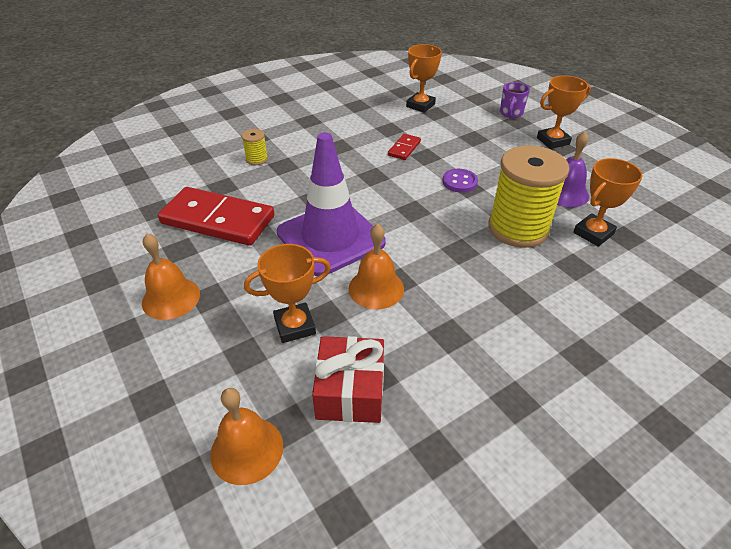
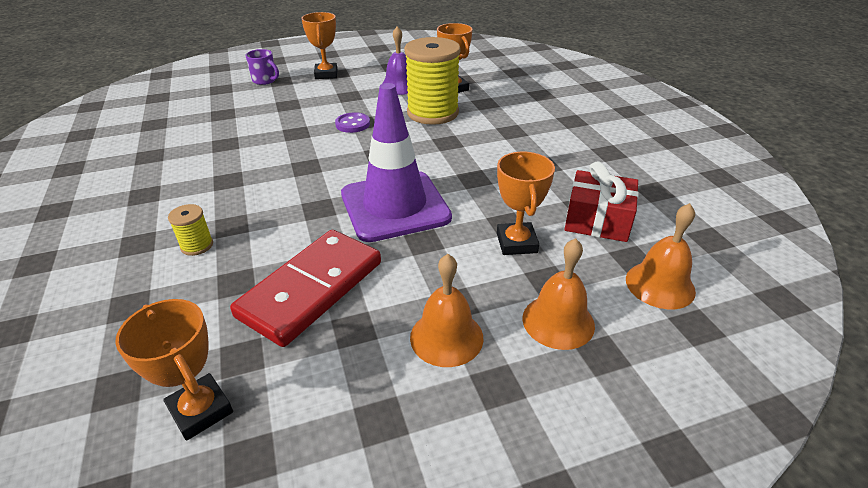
camera: 75 degrees left, 5 degrees down
(376, 288) = (480, 190): orange bell -> orange bell (558, 321)
(404, 148) = (272, 141): red domino -> none
(420, 105) = (198, 119): orange trophy -> orange trophy (200, 410)

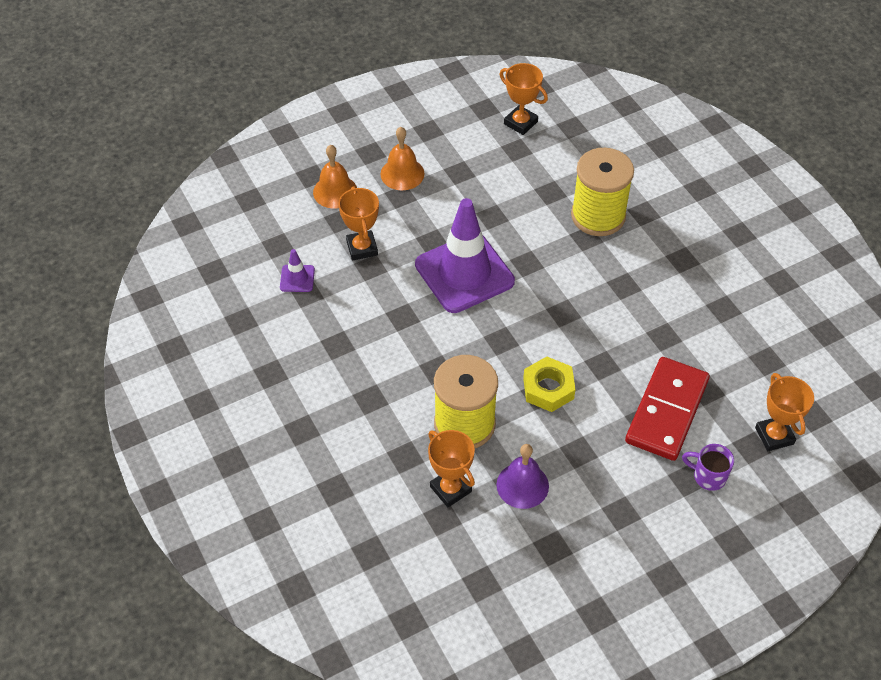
camera: 170 degrees right, 15 degrees up
(197, 245) = (598, 216): yellow spool -> yellow spool, size x2.34
(311, 289) = (497, 193): red domino -> red domino (666, 411)
(326, 74) = (635, 506): orange trophy -> orange trophy (774, 436)
(352, 124) = (548, 388): purple button -> yellow nut
(597, 220) = (297, 278): red gift -> purple traffic cone
(660, 285) = (264, 225): orange bell -> none

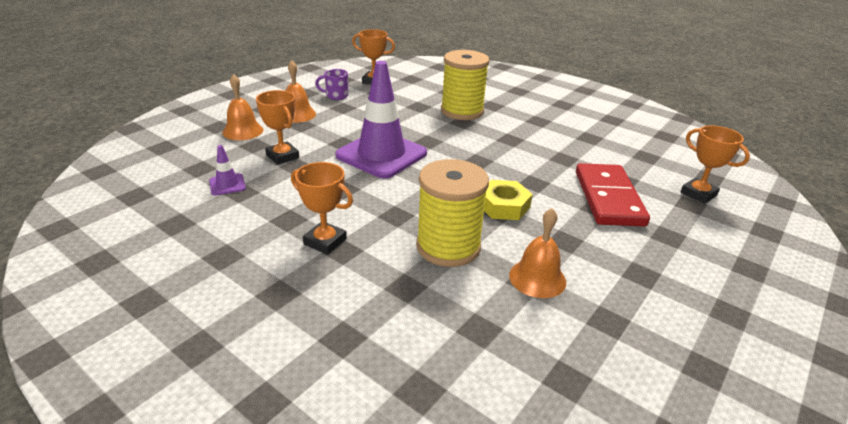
camera: 25 degrees left, 20 degrees down
(450, 489) = (470, 301): orange trophy -> orange trophy (325, 241)
(522, 485) = (537, 278): purple bell -> orange bell
(708, 476) = (681, 230): purple mug -> purple mug (336, 96)

